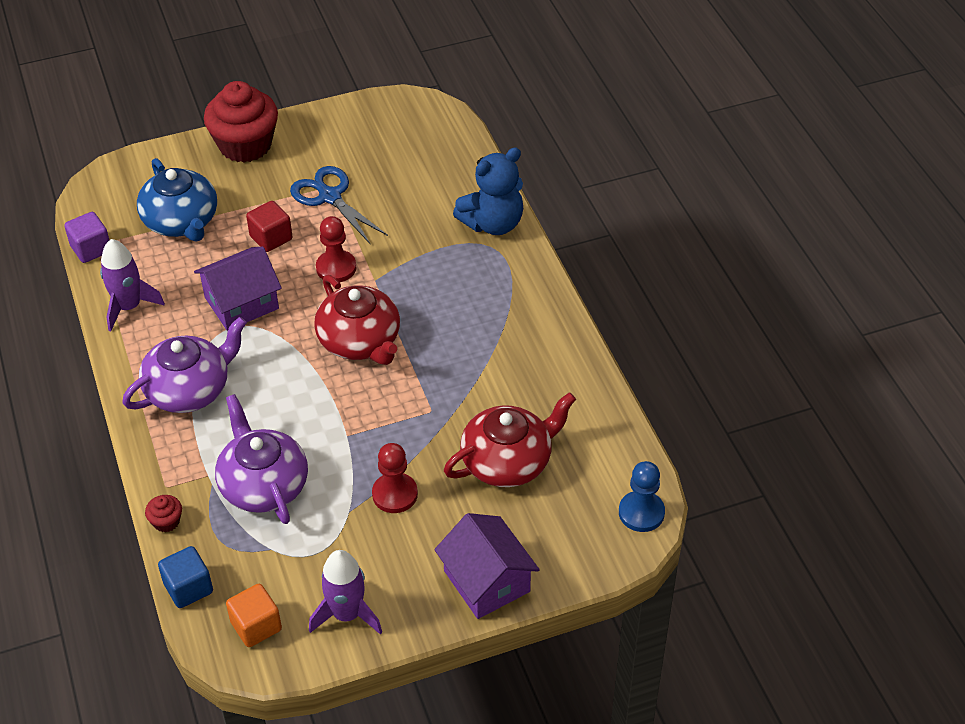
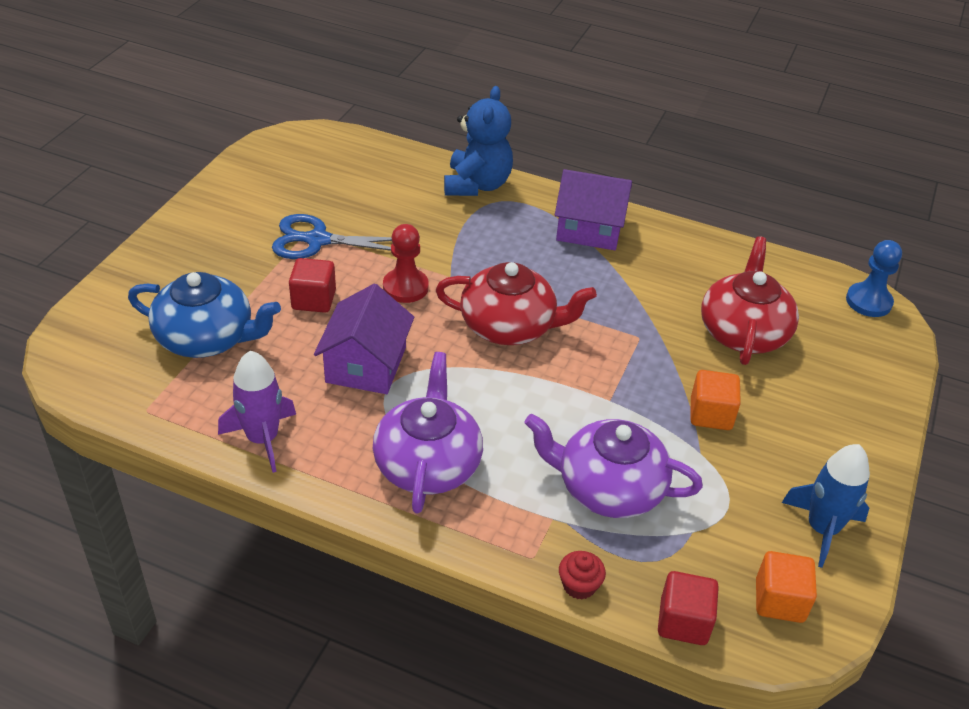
camera: 50 degrees left, 5 degrees down
(91, 249) = (145, 417): purple cube -> none
(188, 588) = (683, 622): blue cube -> red cube
(245, 145) = (177, 245): red cupcake -> none
(346, 614) = (822, 529): purple rocket -> blue rocket
(395, 494) = (711, 414): red pawn -> orange cube
(486, 581) = (862, 422): purple house -> purple house (589, 229)

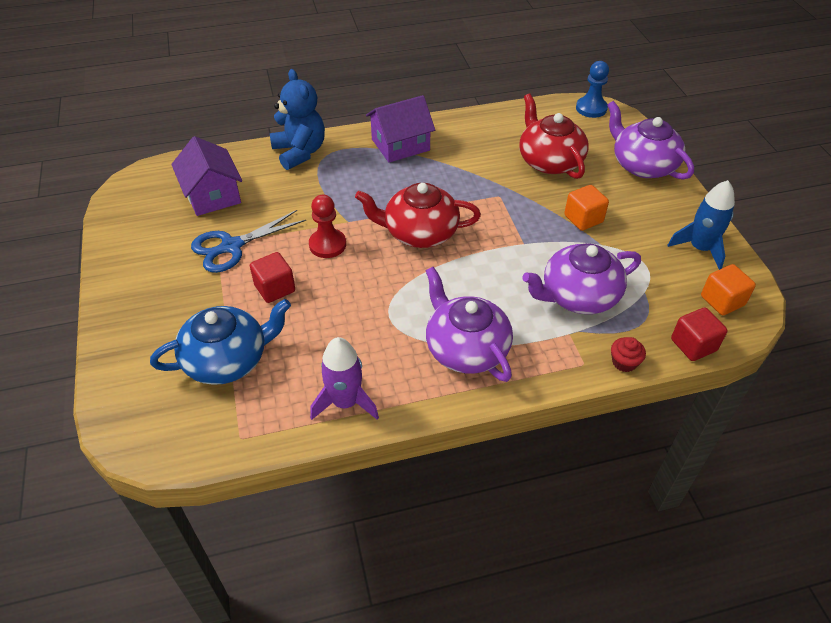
camera: 35 degrees left, 5 degrees up
(366, 365) = (358, 310): purple house -> purple house (212, 195)
(509, 326) = (419, 232): red teapot -> red teapot turned 150 degrees counterclockwise
(860, 398) = (642, 165): none -> purple teapot

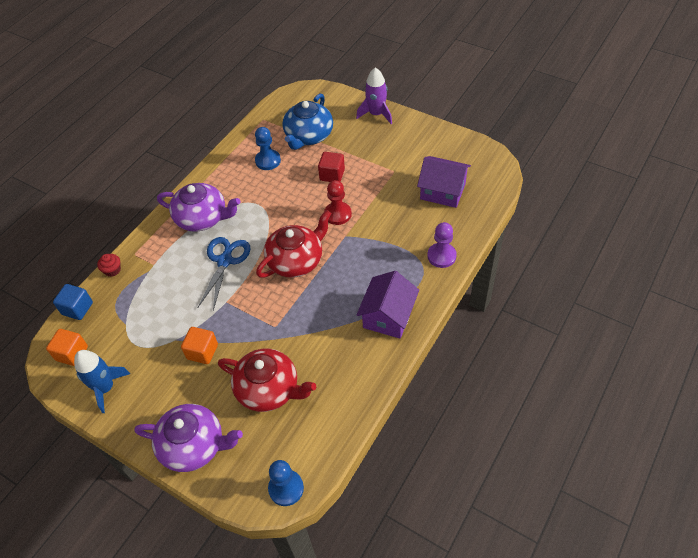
camera: 140 degrees right, 5 degrees up
(231, 246) = (385, 176): blue scissors -> blue scissors (225, 261)
(300, 152) = (441, 256): blue teddy bear -> purple pawn
(313, 364) = (268, 161): none -> blue pawn
(345, 402) = (235, 158): purple rocket -> purple rocket (376, 114)
(578, 295) = (165, 291): purple teapot -> none
(693, 345) = (77, 308): red cube -> blue cube

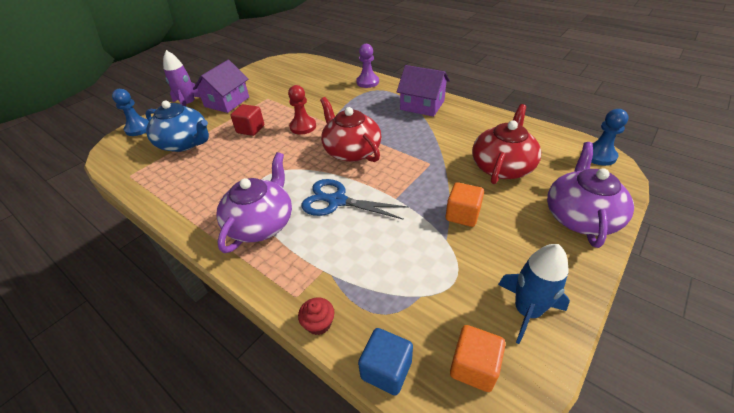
camera: 85 degrees left, 10 degrees down
(268, 161) = (201, 171): blue pawn -> blue pawn (139, 128)
(442, 191) = (302, 79): purple house -> purple house (227, 102)

